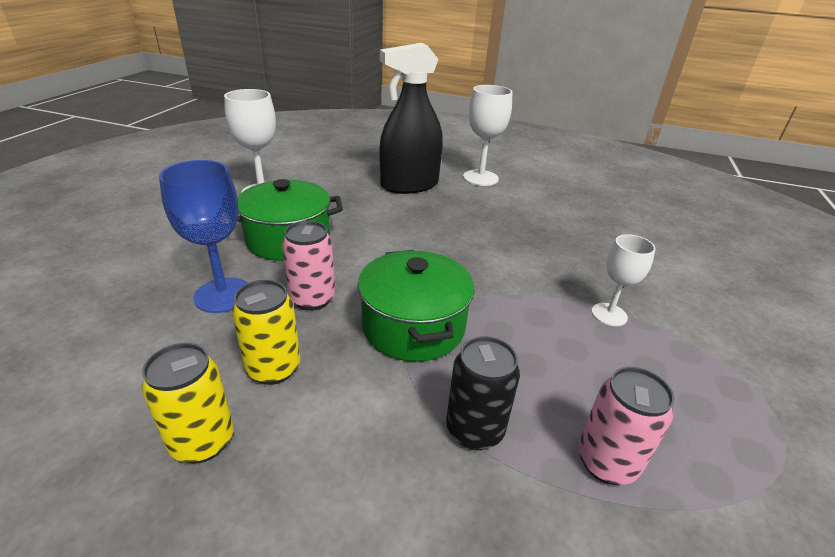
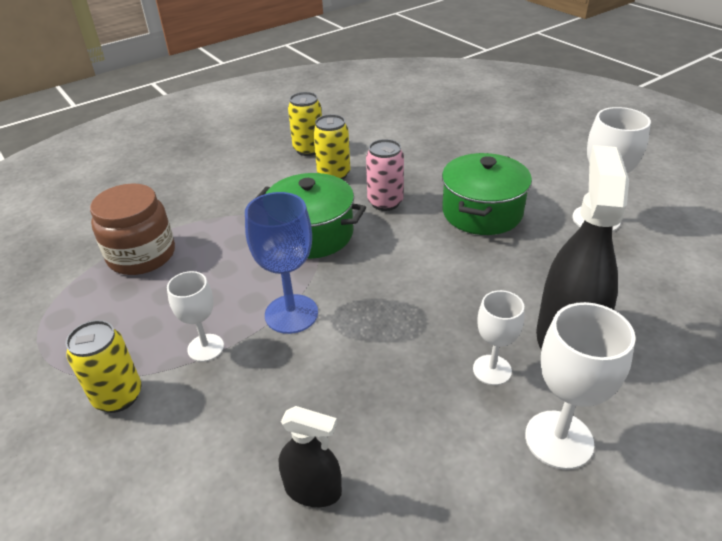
camera: 130 degrees right, 5 degrees up
(223, 295) = (423, 171): blue goblet -> blue goblet (291, 314)
(461, 200) = (492, 370): none -> white goblet
(474, 430) = (216, 222): black can -> none
(606, 227) = (313, 490): none -> black spray bottle
(606, 462) = (142, 255): pink can -> brown jar
(703, 332) = (118, 396): none -> yellow can

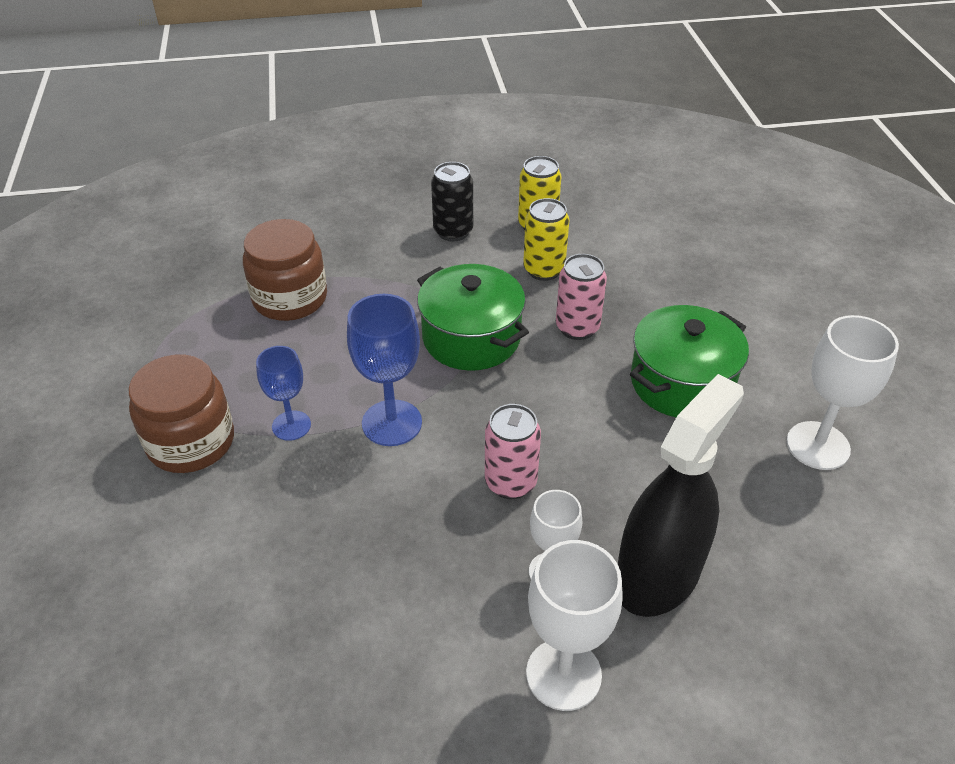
camera: 25 degrees right, 5 degrees up
(118, 396) = (191, 442): yellow can -> brown jar
(205, 348) = (291, 425): white goblet -> blue goblet
(248, 171) = (453, 231): none -> black can
(313, 490) = (301, 608): black spray bottle -> none
(415, 320) = (510, 482): none -> pink can

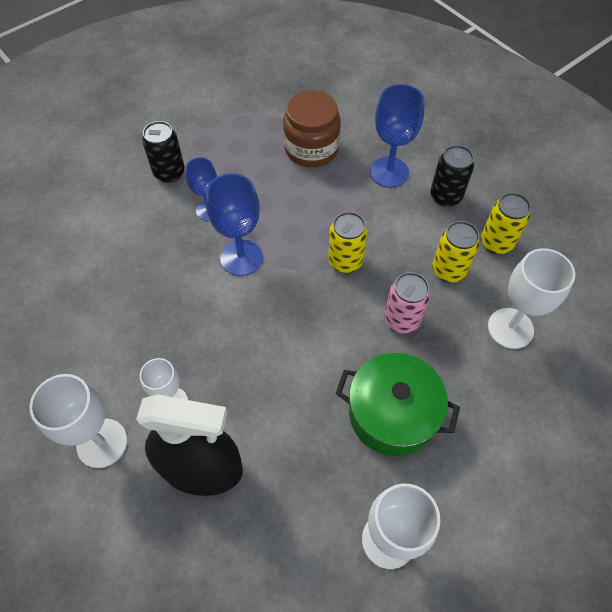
camera: 60 degrees right, 15 degrees up
(191, 442) = (169, 173): brown jar -> black can
(384, 255) = (389, 172): none -> blue goblet
(471, 338) = (345, 261): green pot -> yellow can
(510, 482) = (231, 346): pink can -> none
(638, 261) = (510, 328): none -> white goblet

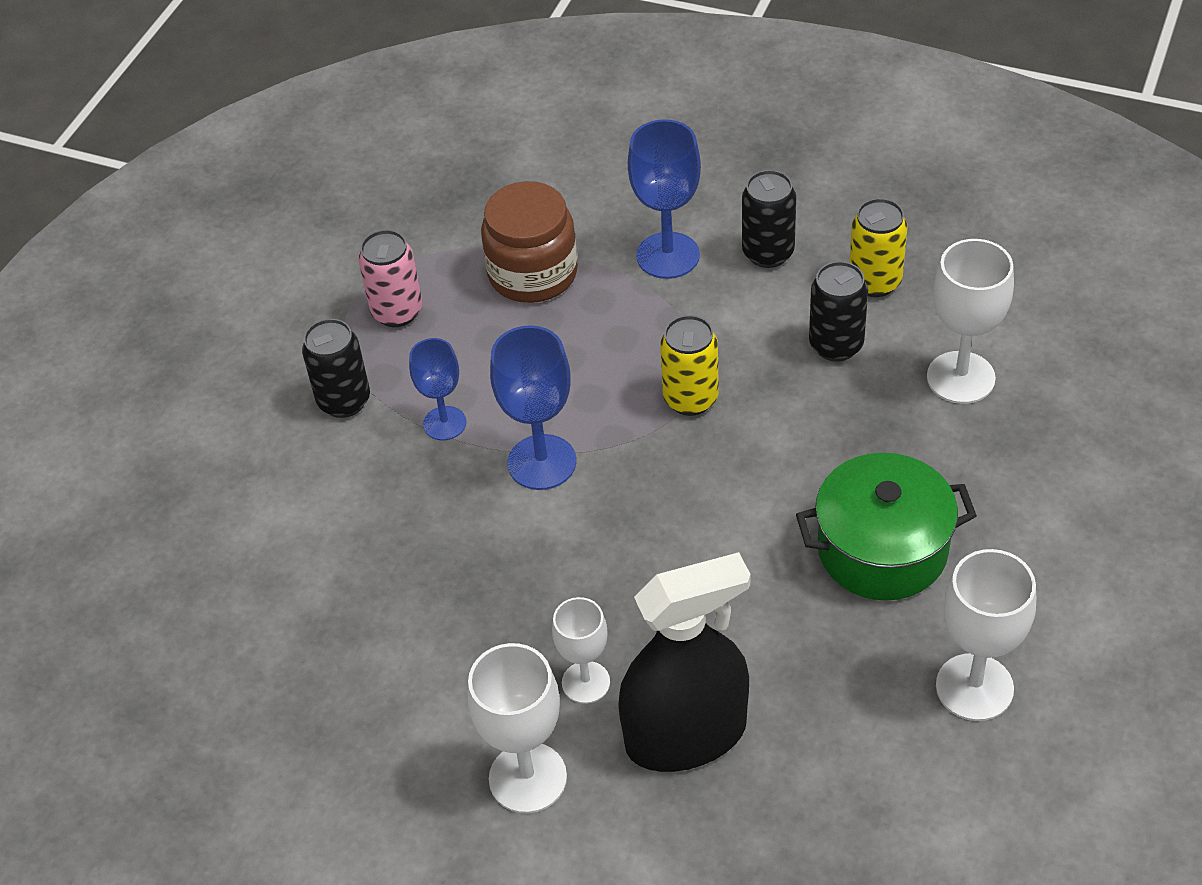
camera: 25 degrees left, 10 degrees down
(402, 320) = (817, 434): pink can -> pink can (397, 312)
(448, 270) = (836, 345): yellow can -> black can

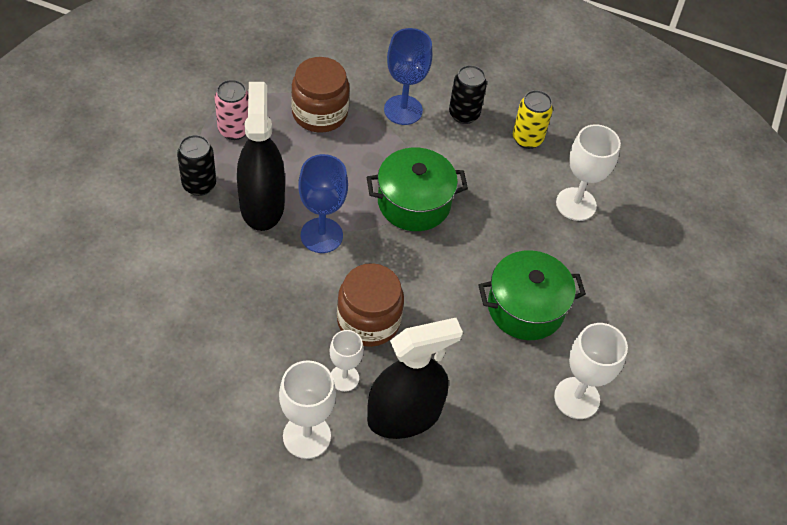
camera: 10 degrees left, 5 degrees up
(444, 423) = (262, 205): blue goblet -> black spray bottle
(622, 589) = (368, 320): none -> brown jar
(690, 399) = (414, 203): yellow can -> green pot
(836, 345) = (502, 177): black can -> none

